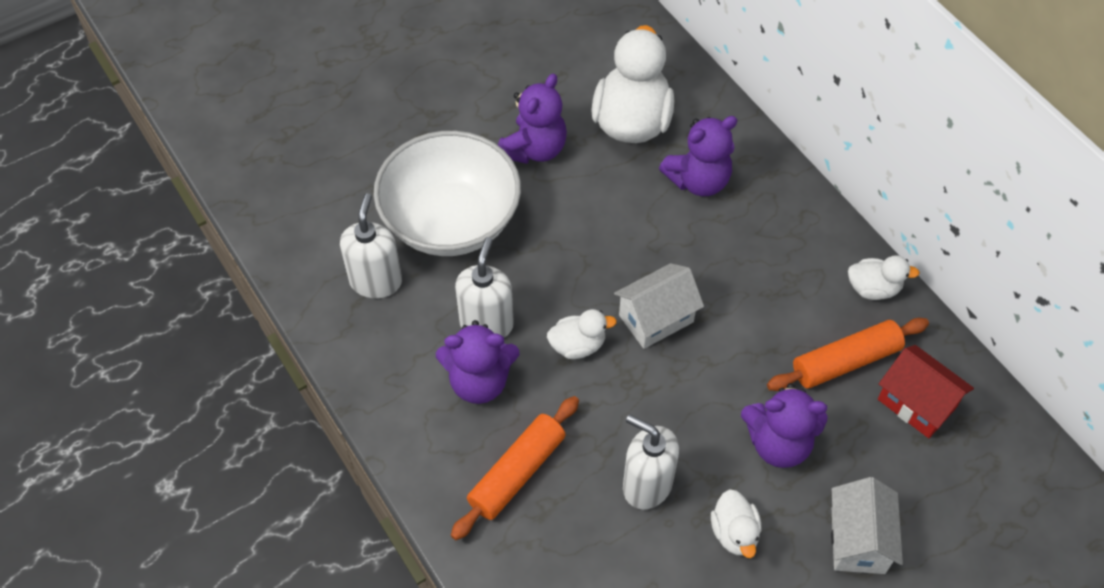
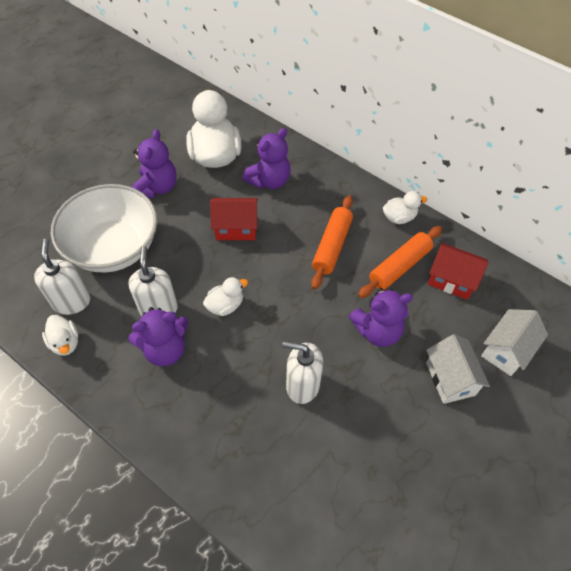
camera: 20 degrees left, 0 degrees up
(517, 473) = (211, 405): orange rolling pin -> orange rolling pin (332, 246)
(627, 239) = (236, 228): none -> red house
(656, 318) = (271, 273): white house -> white house (506, 350)
(734, 533) = (371, 399): white duck -> white duck (65, 342)

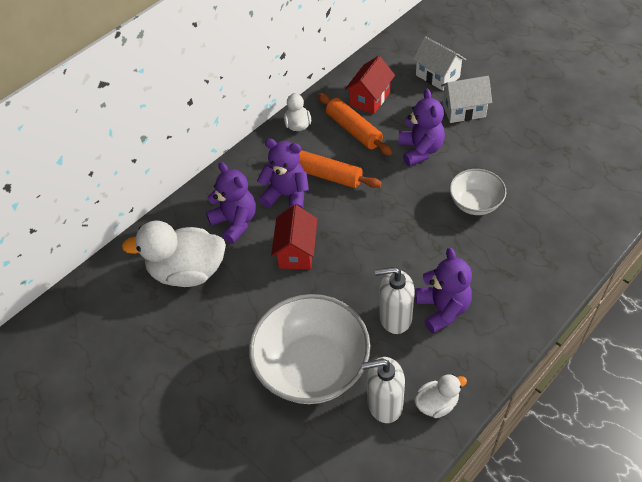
camera: 80 degrees left, 5 degrees down
(157, 187) = (227, 329): purple teddy bear -> purple teddy bear (287, 195)
(225, 305) = (392, 260): white duck -> none
(302, 385) = (475, 203): white soap dispenser -> white bowl

